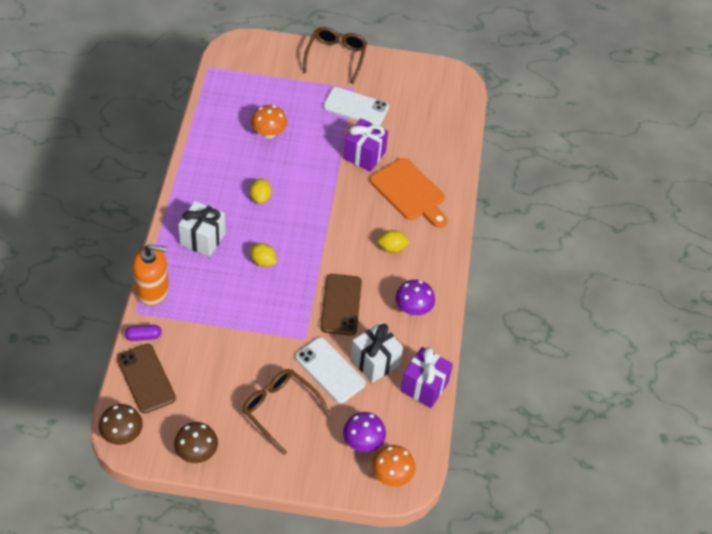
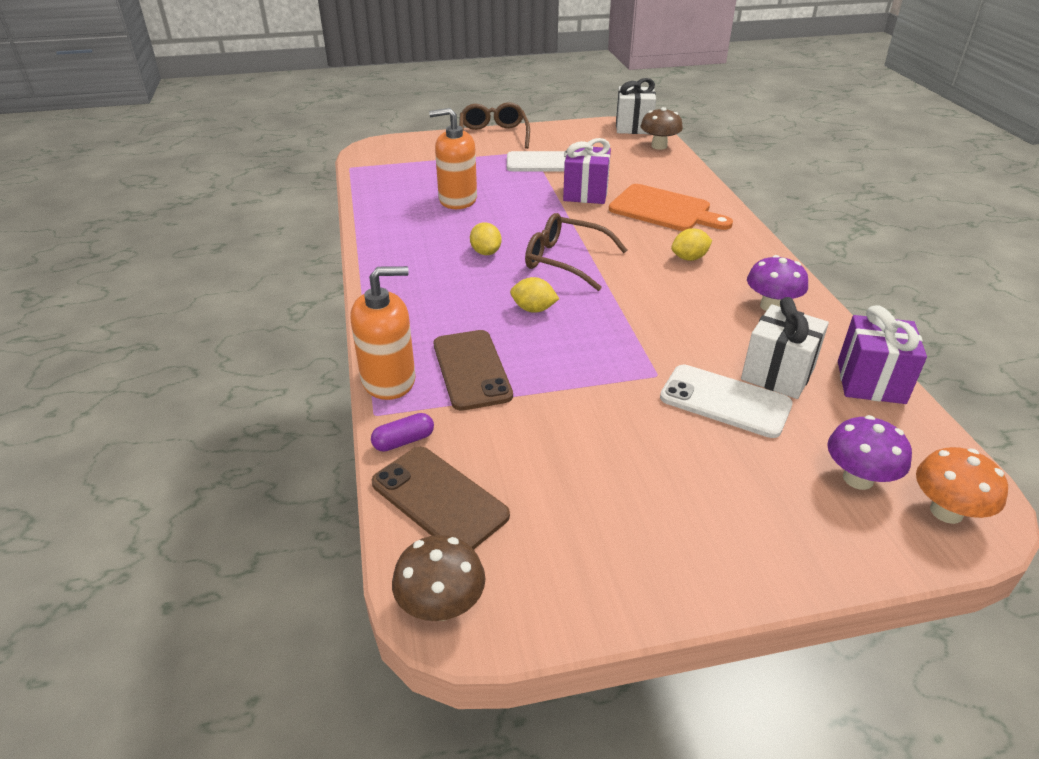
camera: 15 degrees left, 15 degrees down
(196, 452) = (601, 589): brown mushroom -> brown mushroom (659, 146)
(202, 239) = (432, 307): white gift -> white gift (633, 127)
(269, 133) = (457, 200): orange mushroom -> orange soap dispenser
(280, 410) = (693, 475): brown glasses -> brown glasses (565, 260)
(341, 305) = (675, 326): brown phone -> brown phone (471, 370)

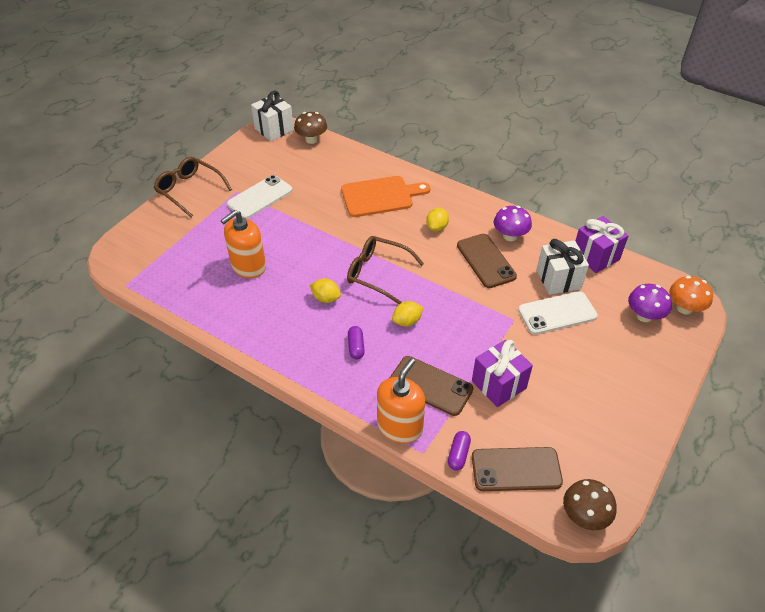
camera: 45 degrees left, 10 degrees up
(453, 299) = (356, 347): none -> purple capsule
(565, 260) = (378, 273): brown glasses -> brown glasses turned 45 degrees clockwise
(585, 193) = (320, 210): purple gift -> purple gift (499, 384)
(704, 310) = (486, 261): none -> brown phone

